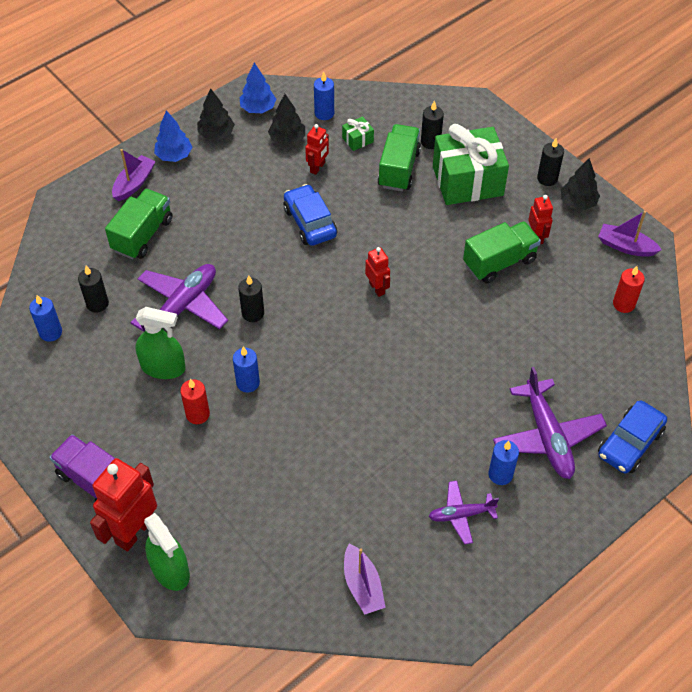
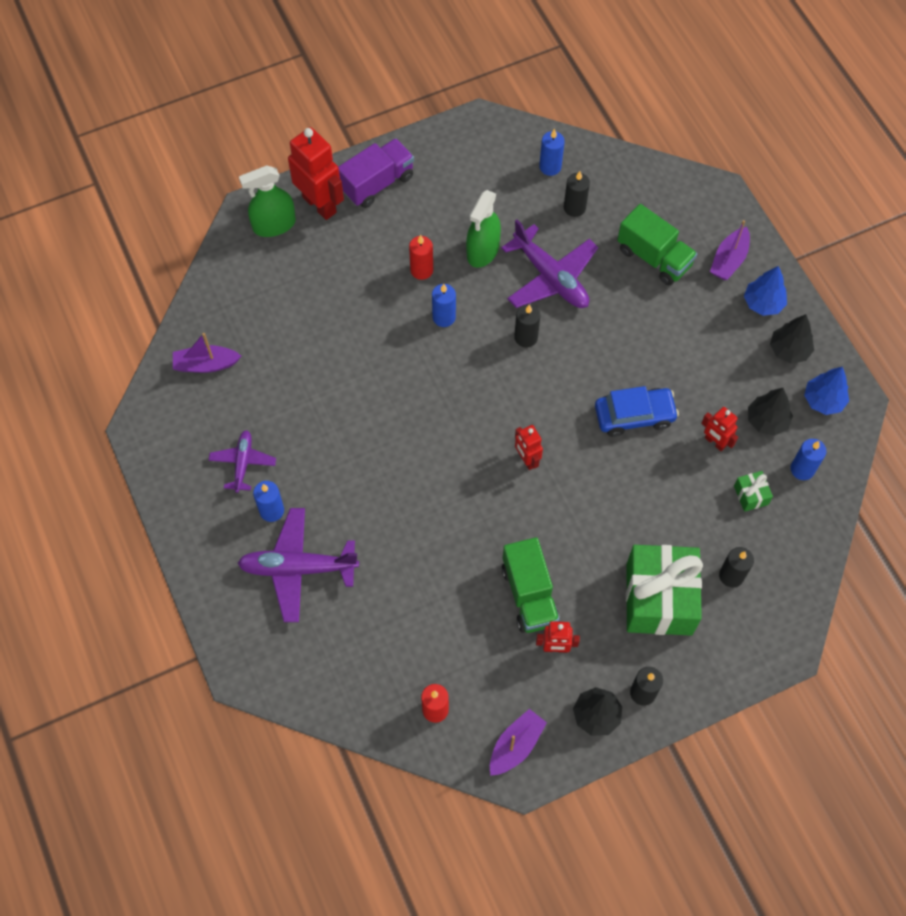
camera: 105 degrees right, 10 degrees up
(134, 183) = (729, 260): purple boat -> purple boat turned 75 degrees clockwise
(377, 288) = (526, 460): red robot -> red robot turned 75 degrees clockwise
(399, 169) = (694, 528): green truck -> none
(630, 443) = (263, 645): blue car -> none

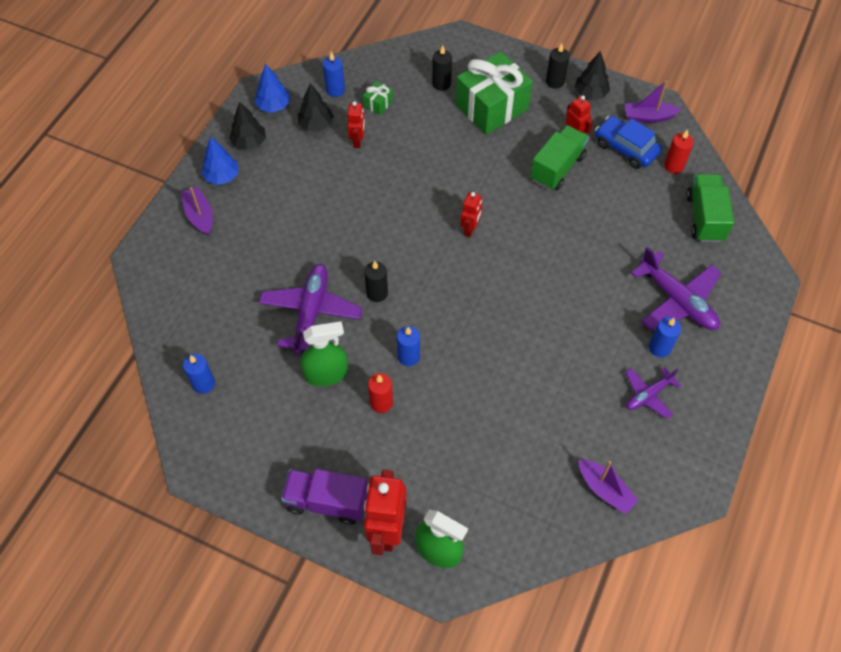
camera: 130 degrees left, 5 degrees down
(574, 208) = (231, 340): black candle -> none
(634, 416) = (379, 193): blue car -> blue car (625, 148)
(654, 257) = (236, 260): green truck -> green truck (704, 217)
(729, 260) = (200, 216): purple boat -> purple boat turned 105 degrees counterclockwise

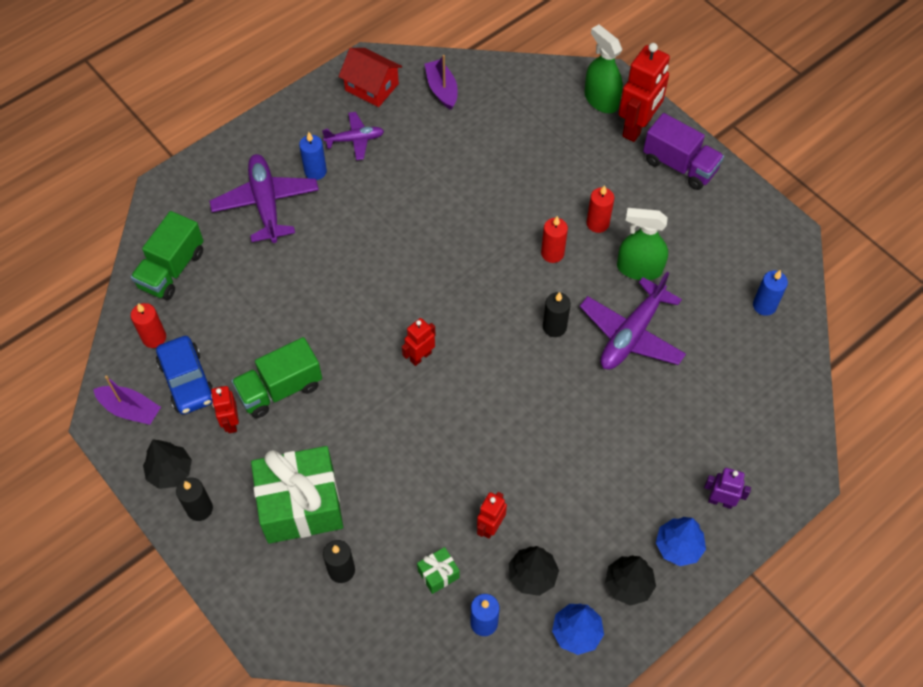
camera: 155 degrees left, 0 degrees up
(200, 216) = (720, 501): purple boat -> purple robot
(408, 356) = (552, 253): blue candle -> red candle
(674, 461) = (372, 87): none -> red house

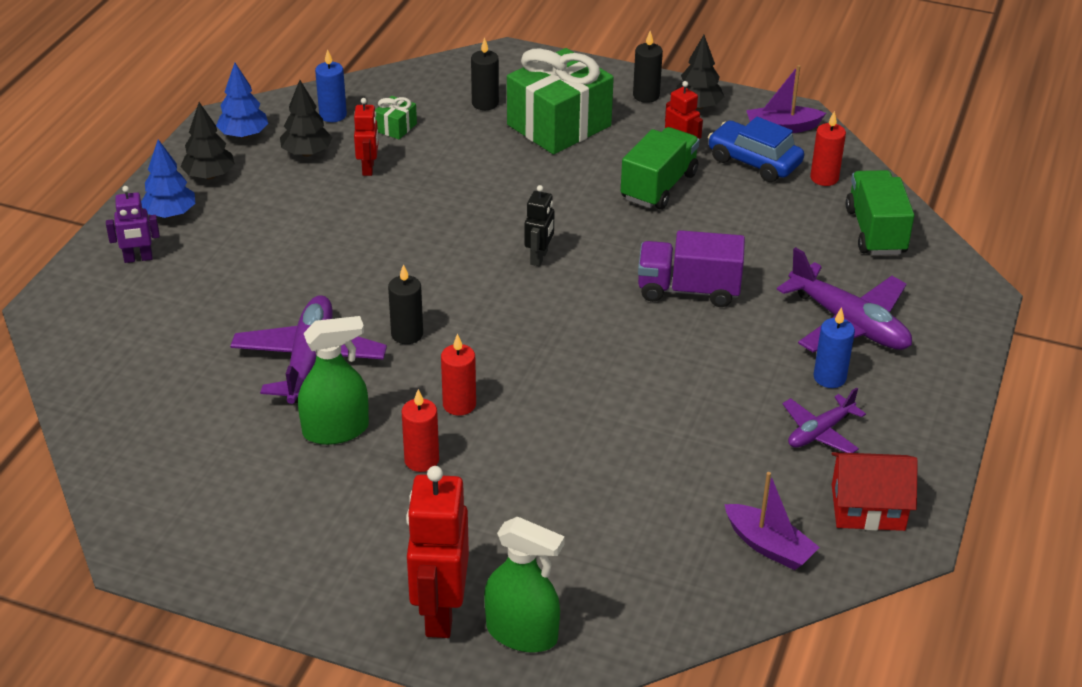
camera: 150 degrees right, 20 degrees down
(420, 356) = (539, 257): red robot -> black robot
(679, 165) = (344, 583): purple truck -> purple truck (688, 290)
(764, 305) = (148, 451): blue candle -> none

